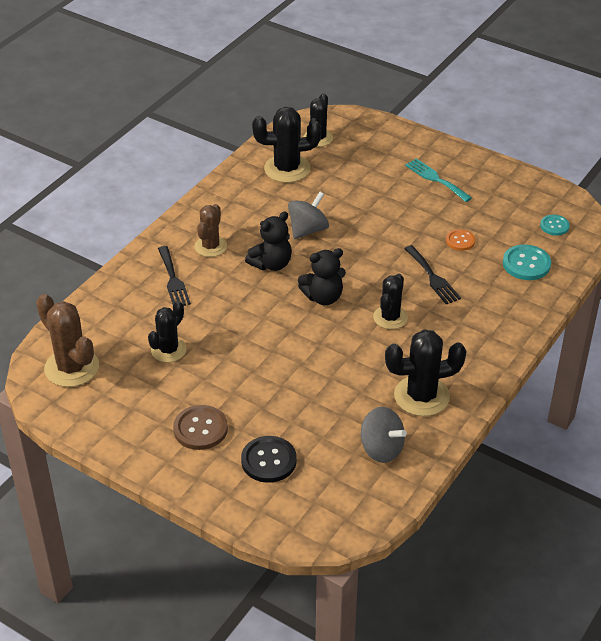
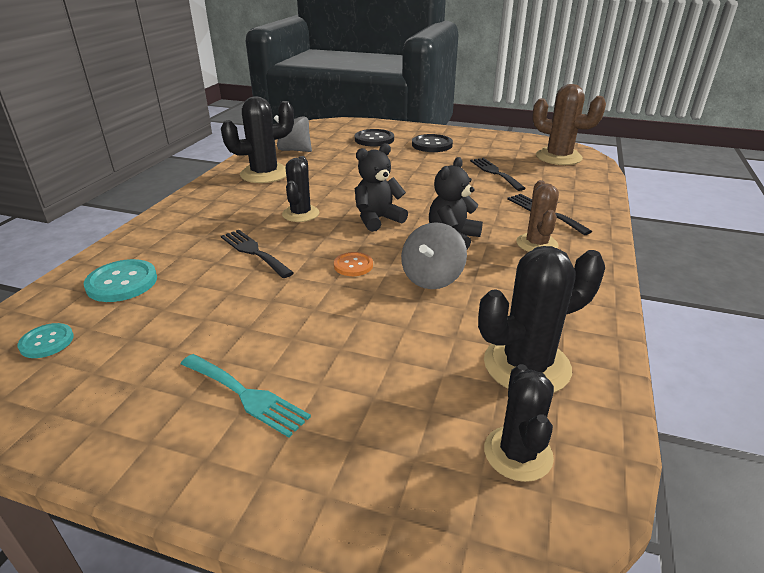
camera: 165 degrees right, 10 degrees down
(168, 350) = (495, 172): black cactus -> black fork
(200, 429) = (432, 145): brown button -> black button
(460, 241) = (212, 297): orange button -> orange button (353, 265)

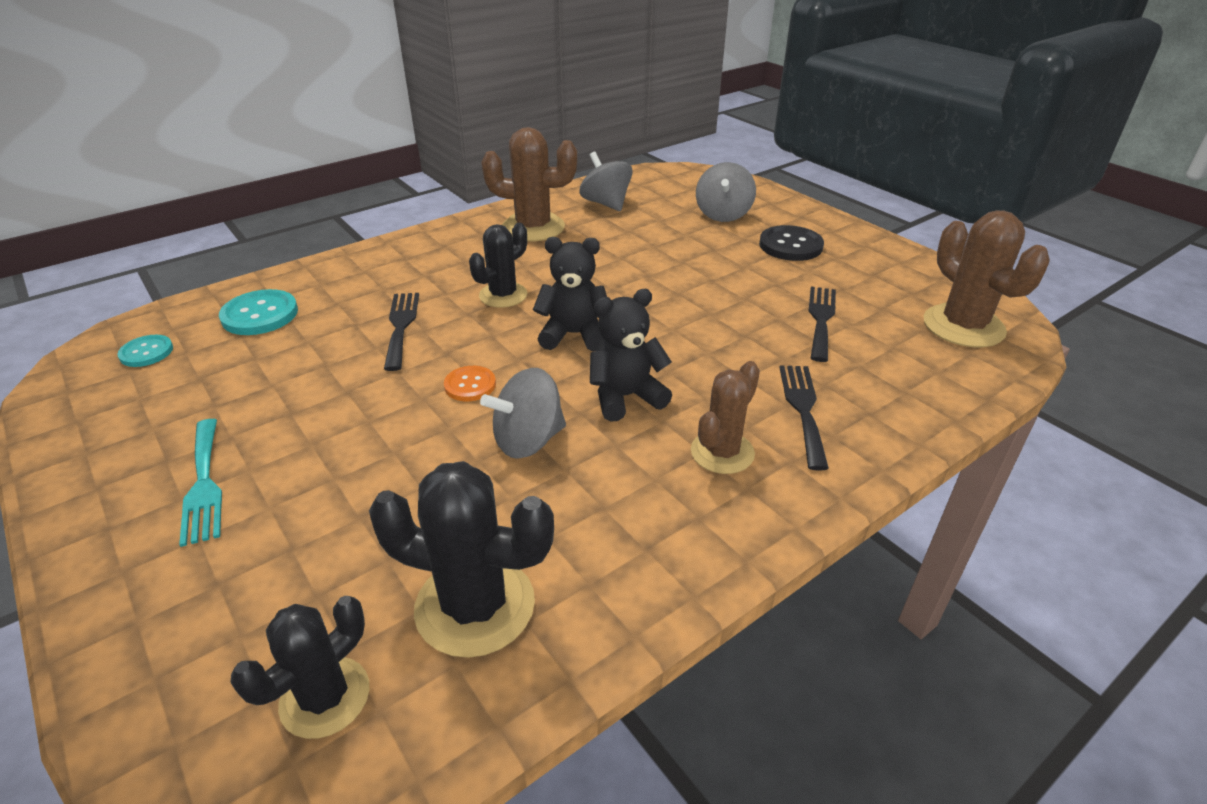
camera: 35 degrees right, 5 degrees up
(264, 174) = (533, 227): black cactus -> brown cactus
(374, 139) = (723, 214): black button -> grey spinning top

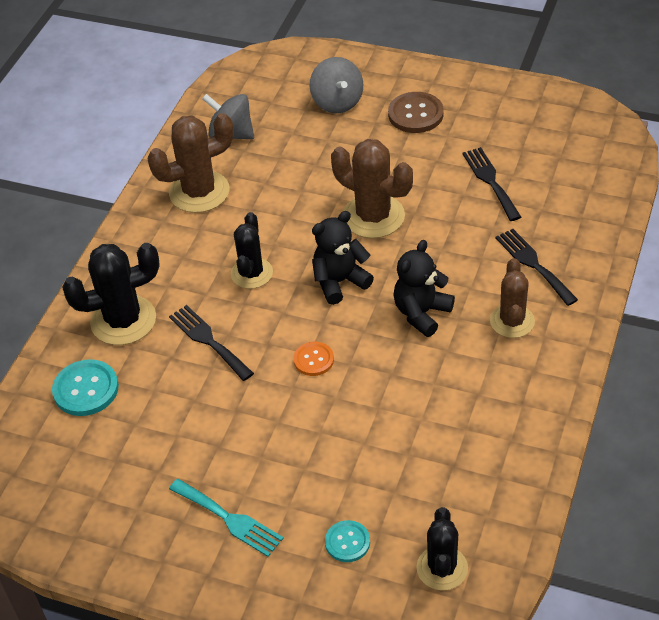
camera: 30 degrees left, 10 degrees up
(146, 352) = (44, 465): turquoise button -> turquoise button (347, 542)
(475, 606) = (466, 485): black cactus -> black cactus (123, 320)
(528, 440) = (393, 377): grey spinning top -> none
(790, 245) = (415, 114): black button -> brown button
(963, 326) = (581, 141): brown cactus -> brown cactus (373, 216)

